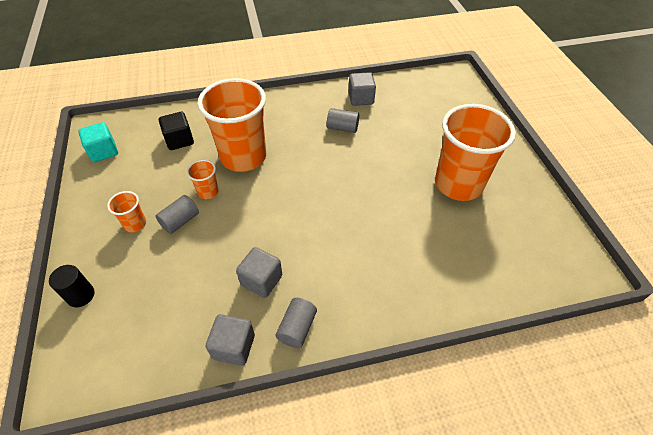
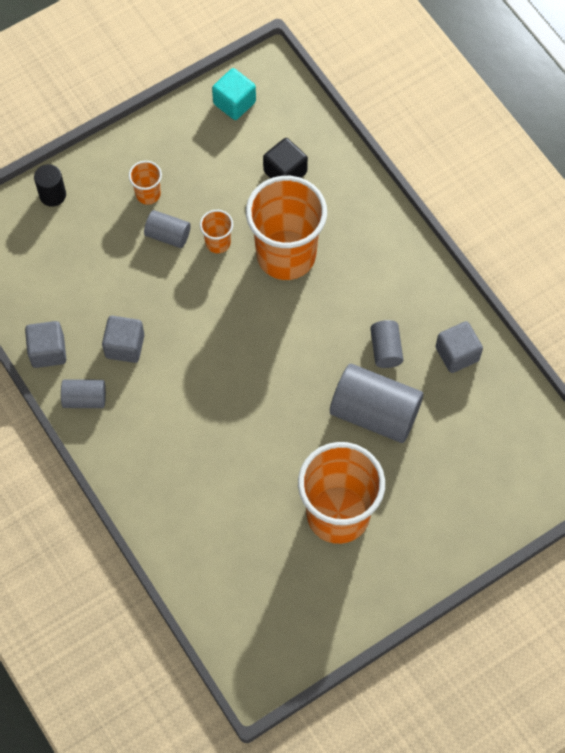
camera: 70 degrees right, 15 degrees up
(387, 145) = (375, 413): none -> grey cylinder

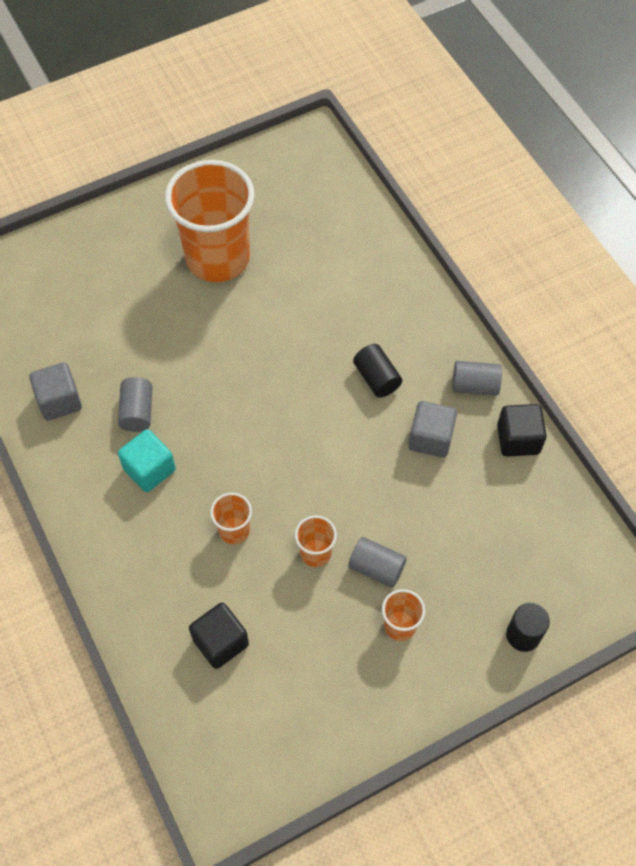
camera: 175 degrees left, 5 degrees down
(48, 351) = (518, 439): grey cube -> black cube
(174, 399) = (376, 378): none -> black cylinder
(234, 103) = (276, 755): turquoise cube -> turquoise cube (149, 469)
(286, 255) = (234, 530): orange cup -> orange cup, size x0.43
(375, 413) = (162, 348): grey cylinder -> none

